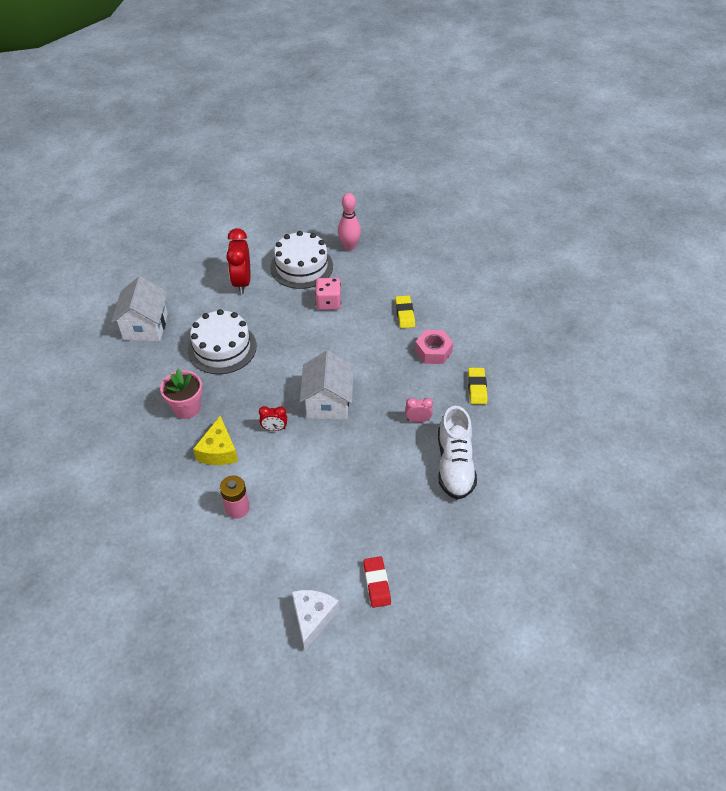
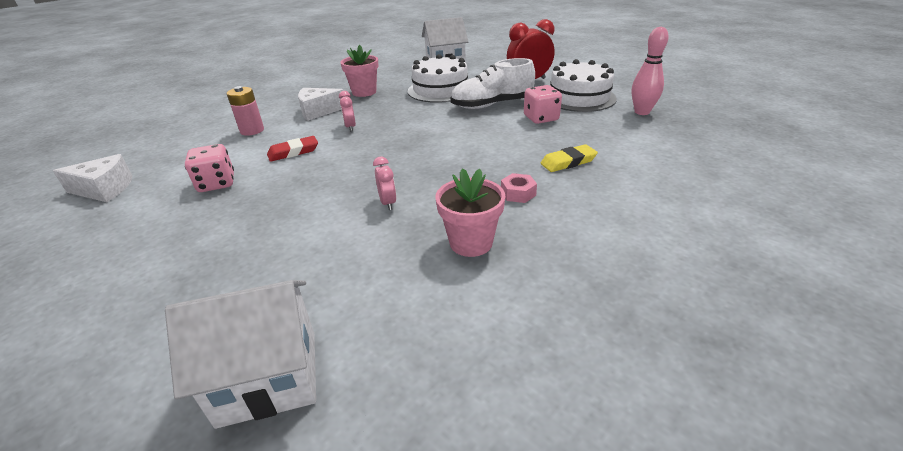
camera: 75 degrees right, 15 degrees down
(218, 451) = (318, 111): yellow cheese -> white cheese
(274, 428) = (350, 127): red clock -> pink clock
(328, 402) = (394, 144): white house -> white house (269, 377)
(341, 528) = (217, 183): none -> pink dice
(377, 583) = (131, 219): red eraser -> red eraser (293, 152)
(433, 351) = (518, 193): pink nut -> pink nut, size x0.64
(454, 465) = (313, 246): white shoe -> white shoe (492, 105)
(477, 388) = (471, 242): yellow eraser -> pink flower pot

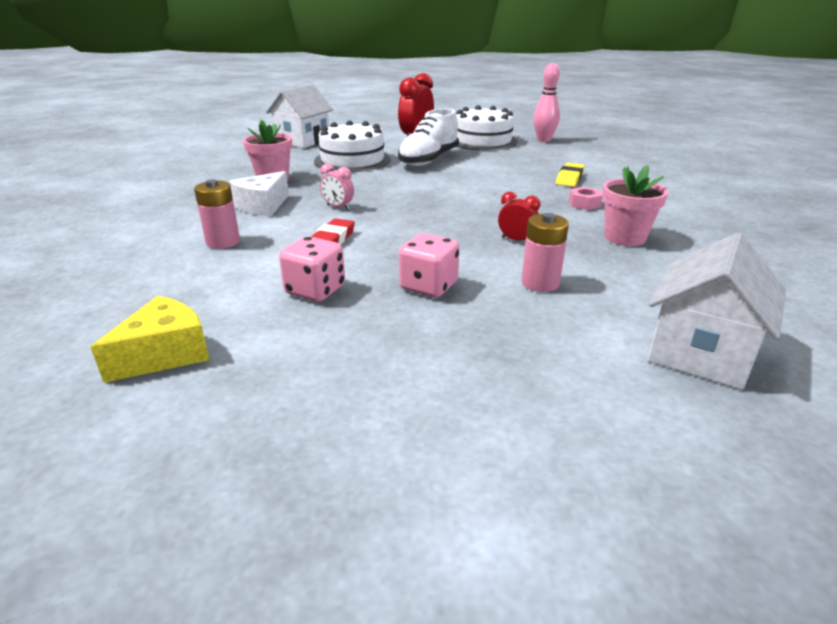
camera: 45 degrees left, 5 degrees down
(105, 189) = (165, 354): white cheese -> yellow cheese
(319, 246) = (540, 283): none -> pink battery
(388, 203) = (516, 240): pink clock -> red clock
(541, 118) = (488, 159): pink dice -> pink dice (429, 286)

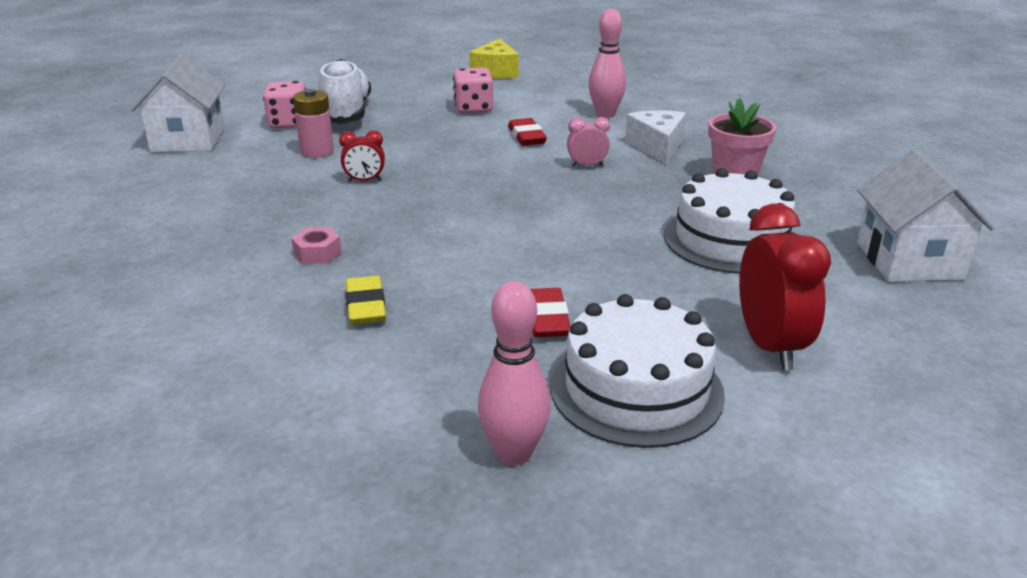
camera: 145 degrees right, 0 degrees up
(223, 242) = (605, 114): pink battery -> pink bowling pin
(428, 160) = (632, 280): white shoe -> white shoe (346, 113)
(429, 286) = (400, 129): pink dice -> pink dice (289, 123)
(487, 159) = (547, 318): none -> red eraser
(625, 238) = (252, 214): pink flower pot -> none

